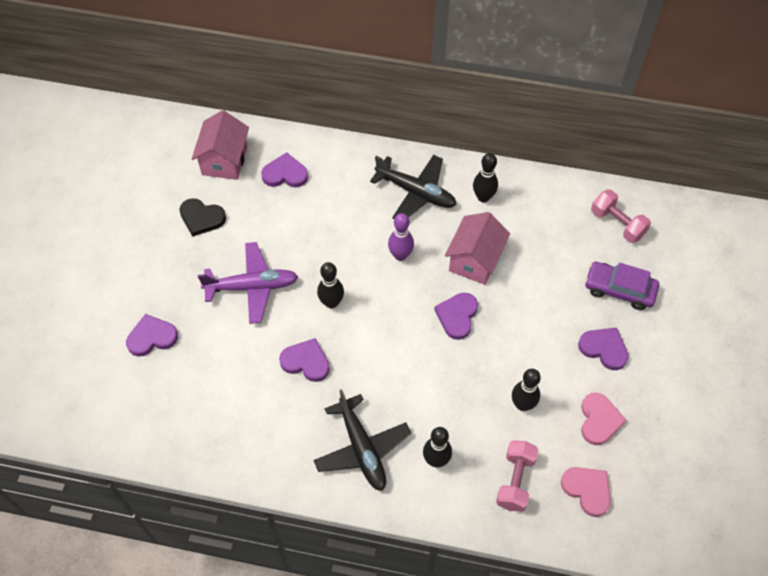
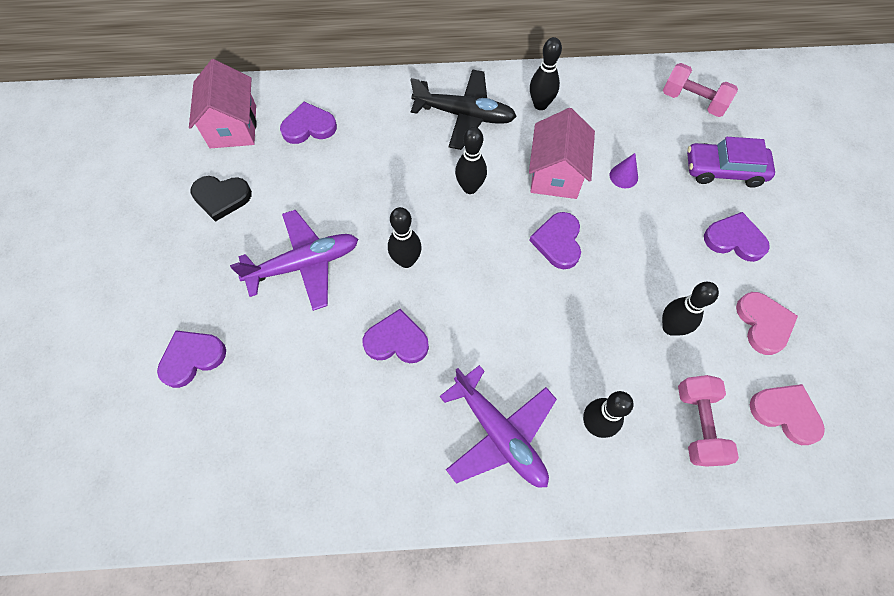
camera: 15 degrees left, 5 degrees up
(362, 448) = (499, 434): black plane -> purple plane
(400, 255) = (470, 188): purple bowling pin -> black bowling pin
(531, 275) = (623, 176): none -> purple cone

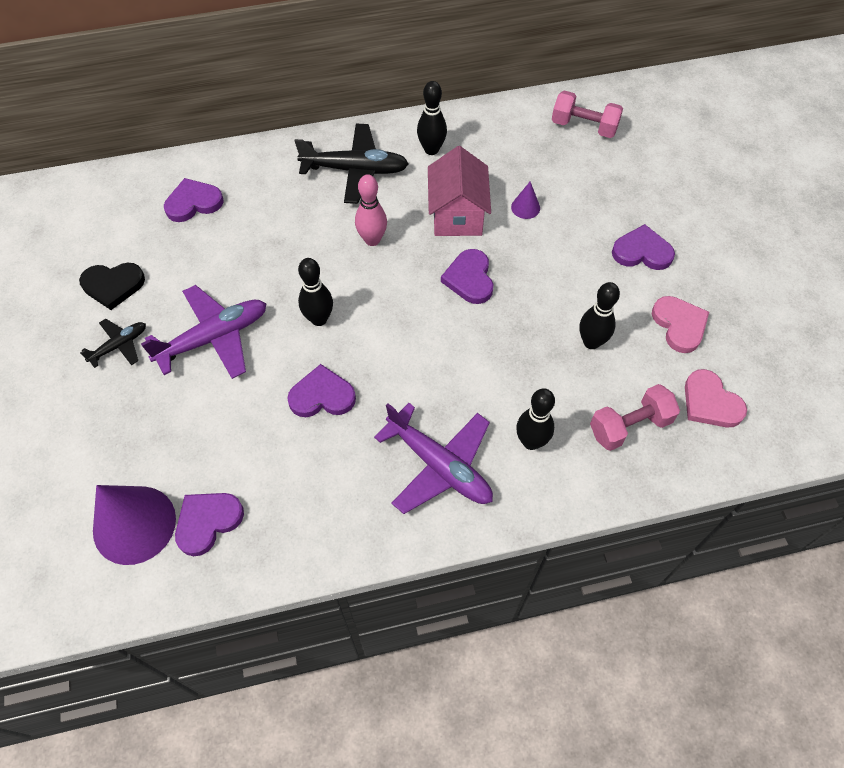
camera: 10 degrees left, 5 degrees down
(192, 358) = (112, 445): purple heart -> purple heart (207, 522)
(197, 443) = (134, 524): none -> purple cone
(216, 258) = (119, 345): none -> black plane
(233, 126) = (112, 213): pink house -> none
(470, 188) = (372, 240): black bowling pin -> pink bowling pin
(698, 425) = (629, 426): pink dumbbell -> pink dumbbell turned 75 degrees clockwise
(724, 170) = (623, 188): purple car -> none
(785, 413) = (710, 402): pink heart -> pink heart turned 150 degrees counterclockwise

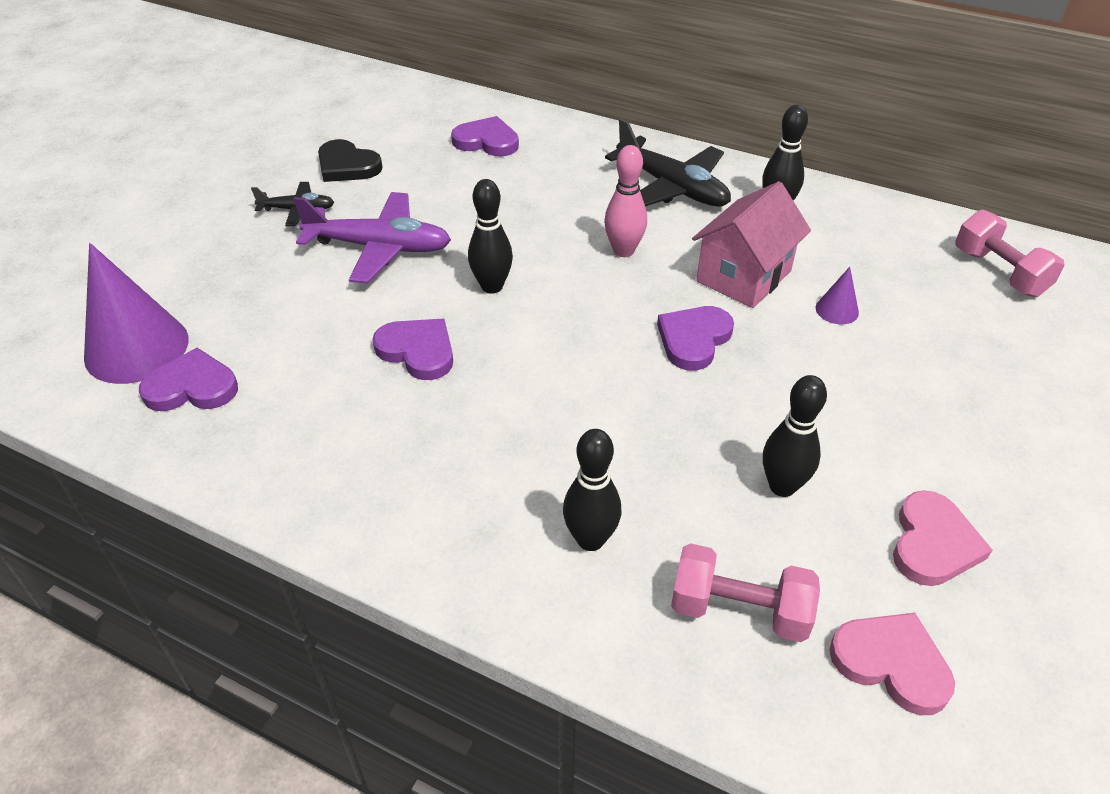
camera: 40 degrees right, 15 degrees down
(439, 466) = (459, 491): purple plane -> none
(642, 252) = (956, 433): purple heart -> none
(710, 402) = (891, 663): pink heart -> pink heart turned 120 degrees clockwise

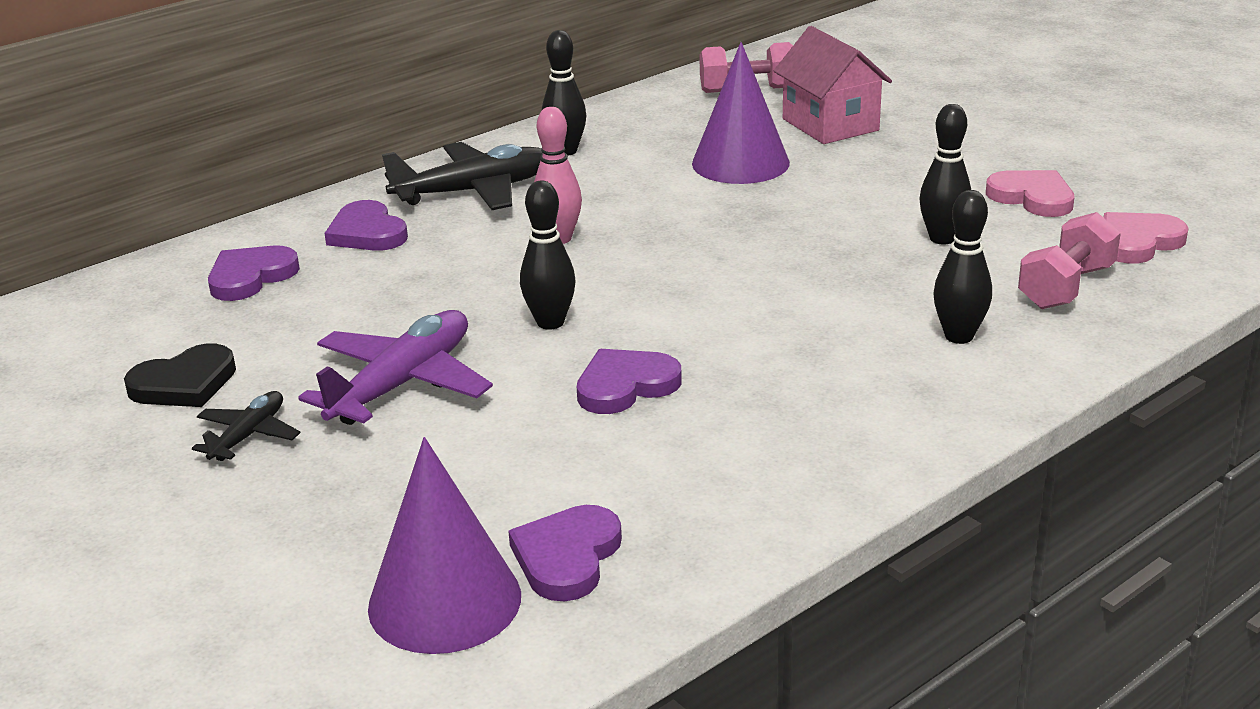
camera: 65 degrees left, 15 degrees down
(693, 339) = (729, 234): purple heart -> purple heart (367, 233)
(744, 276) = (656, 190): pink house -> pink house (830, 125)
(837, 310) = (740, 163): purple cone -> purple cone, size x2.26

